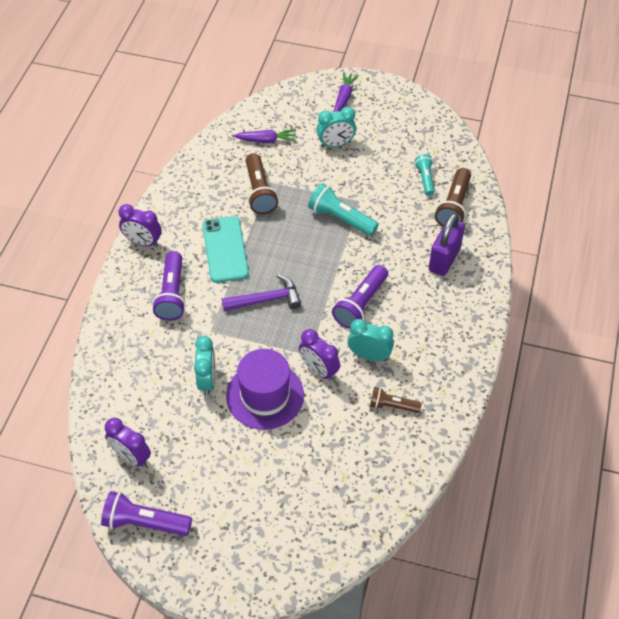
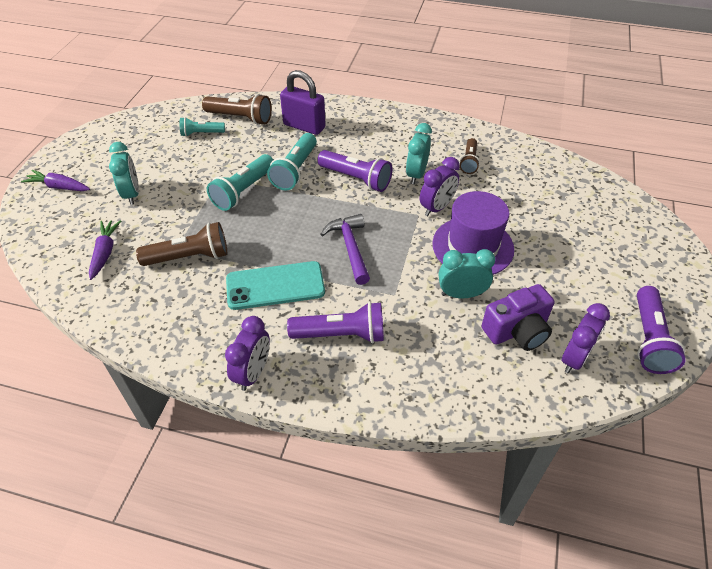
camera: 90 degrees left, 5 degrees down
(164, 418) = (517, 330): none -> purple camera
(371, 255) = (295, 170): none -> turquoise flashlight

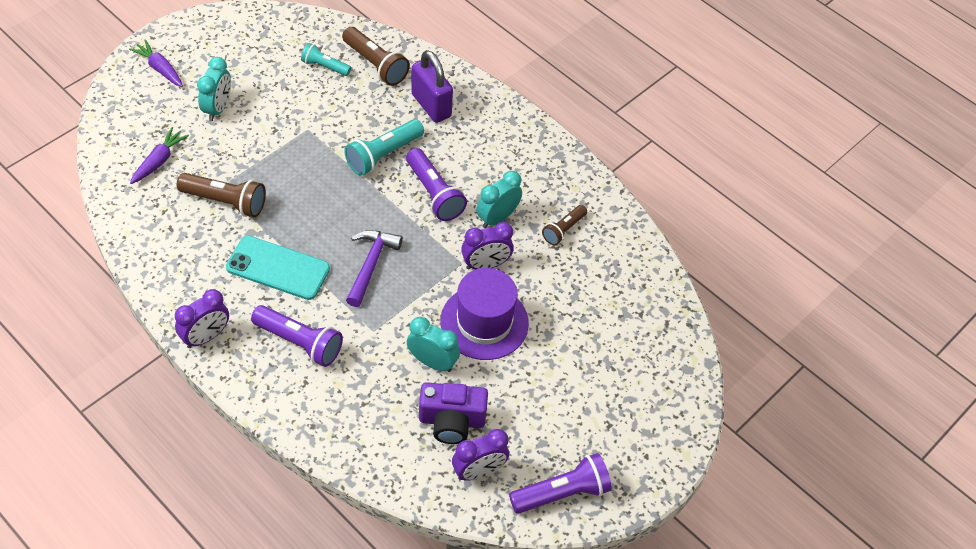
camera: 25 degrees right, 5 degrees up
(243, 191) = (318, 155): turquoise flashlight -> none
(649, 339) = (562, 493): purple flashlight -> purple flashlight turned 150 degrees counterclockwise

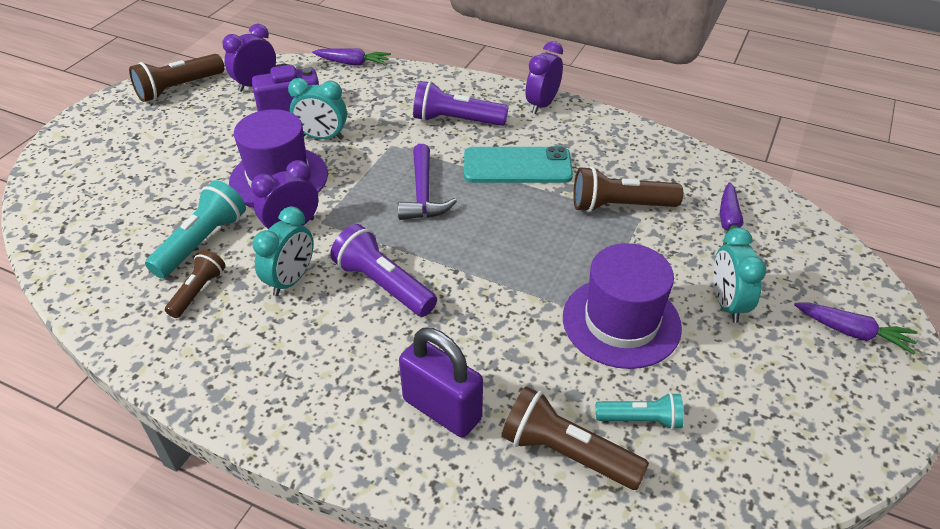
camera: 165 degrees right, 10 degrees down
(294, 119) = (621, 322): none -> purple hat
(363, 475) = (353, 63): none -> purple carrot
(383, 155) = (474, 312): turquoise flashlight -> turquoise flashlight (202, 242)
(562, 493) = (178, 88): purple flashlight -> brown flashlight

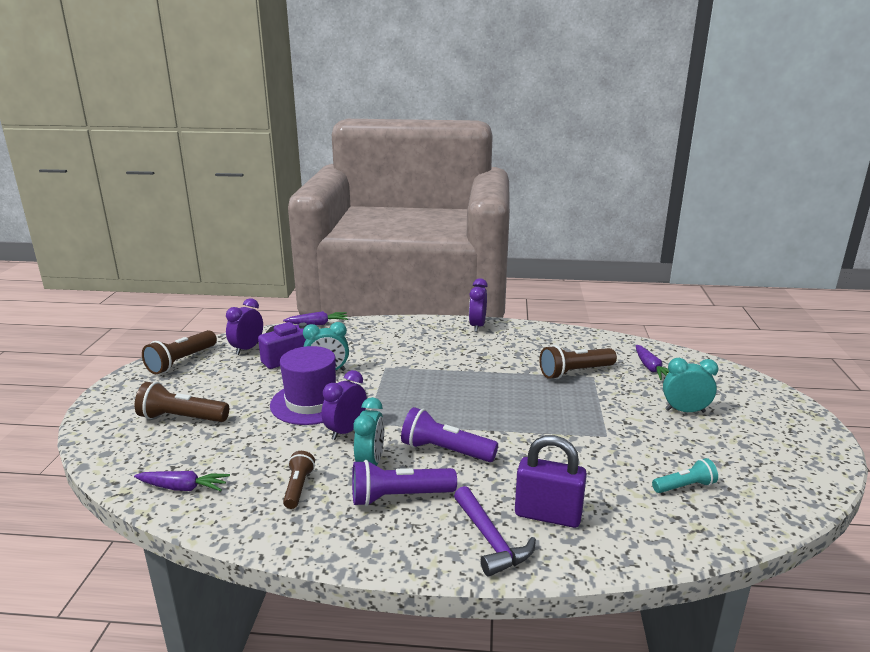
camera: 20 degrees left, 20 degrees down
(202, 242) = (277, 455): turquoise flashlight -> none
(423, 194) = (432, 391): purple hammer -> purple hammer (491, 540)
(456, 120) = (423, 345): purple flashlight -> purple flashlight (399, 497)
(517, 166) = (487, 363): turquoise phone -> none
(566, 453) = (652, 518): brown flashlight -> brown flashlight (181, 418)
(621, 322) = (628, 435): purple hat -> none
(727, 304) = (685, 411): turquoise clock -> turquoise clock turned 120 degrees clockwise
(852, 332) = (769, 409): purple carrot -> purple carrot (183, 488)

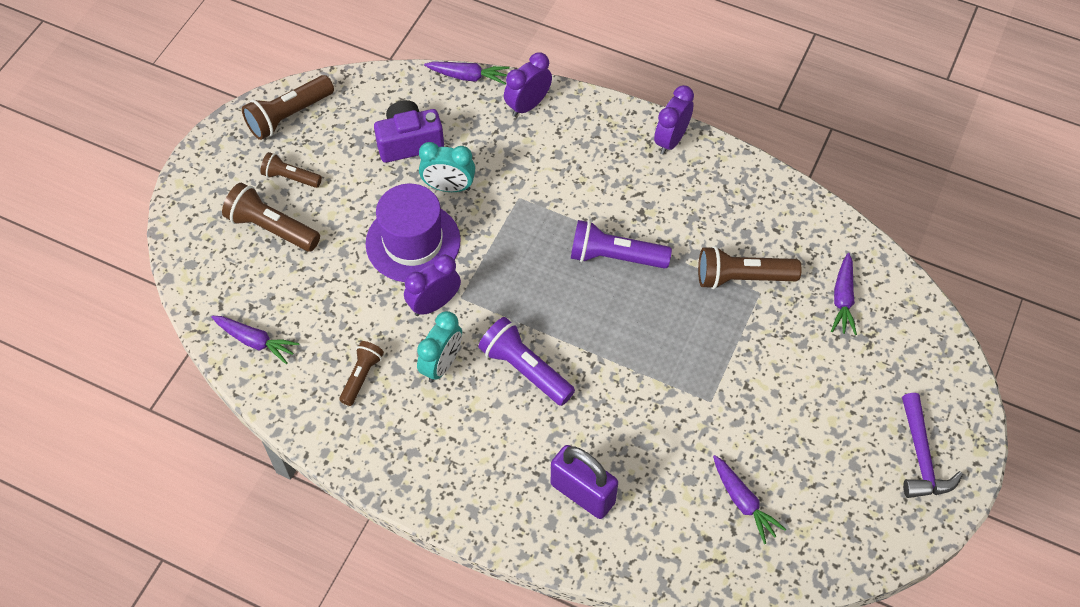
camera: 20 degrees right, 35 degrees up
(191, 389) = (290, 177): none -> brown flashlight
(247, 348) = (369, 110): purple clock -> purple clock (528, 105)
(399, 497) = (452, 421): purple flashlight -> purple flashlight (614, 257)
(491, 540) = (513, 505): purple hammer -> purple hammer (921, 457)
(684, 486) = (743, 502): turquoise flashlight -> purple carrot
(685, 411) = (828, 390): turquoise clock -> none

